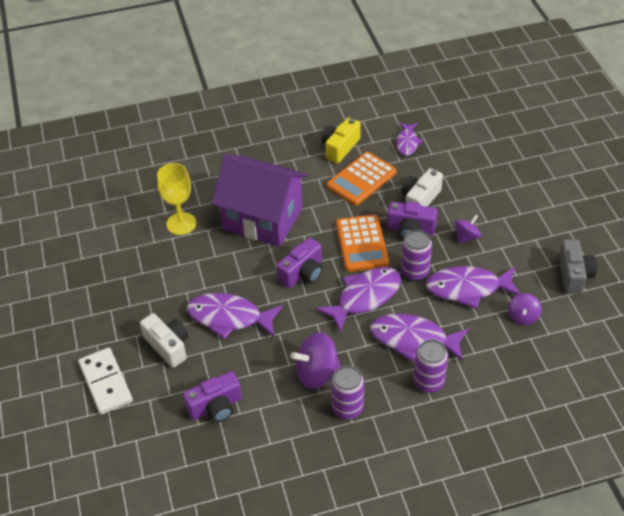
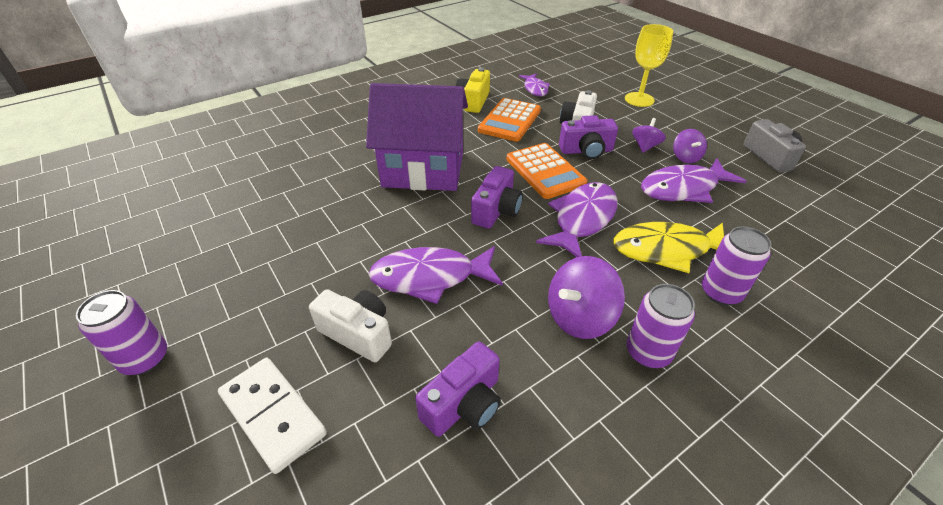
camera: 20 degrees left, 5 degrees down
(181, 223) = (328, 191): yellow goblet -> yellow goblet (639, 99)
(413, 339) = (667, 250): purple fish -> yellow fish
(414, 272) = (618, 185): purple can -> purple can (145, 359)
(523, 317) = (759, 202): purple spinning top -> purple spinning top (685, 157)

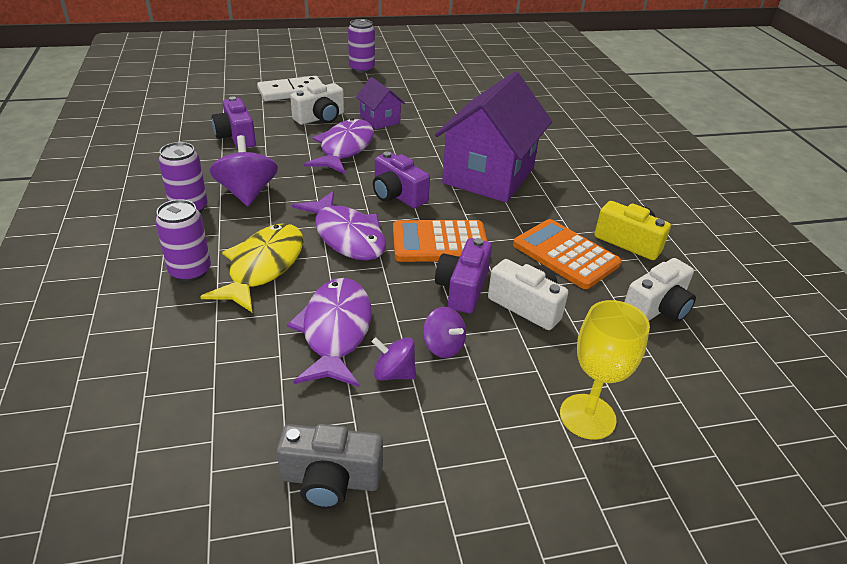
camera: 110 degrees right, 5 degrees down
(338, 273) = (380, 120): none -> purple house
(535, 89) = (657, 309): purple fish -> white camera

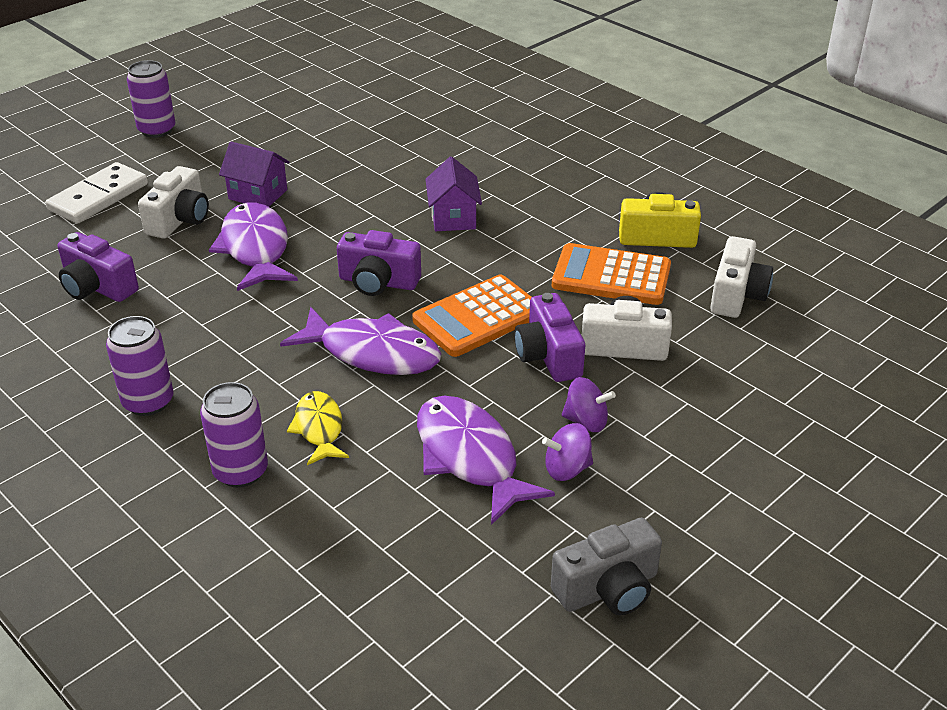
camera: 30 degrees left, 0 degrees up
(247, 193) = (199, 353): purple spinning top -> none
(263, 267) = (319, 428): yellow fish -> yellow fish, size x0.59
(488, 175) = (453, 218): purple house -> purple house, size x0.46
(587, 416) = (763, 422): yellow goblet -> none

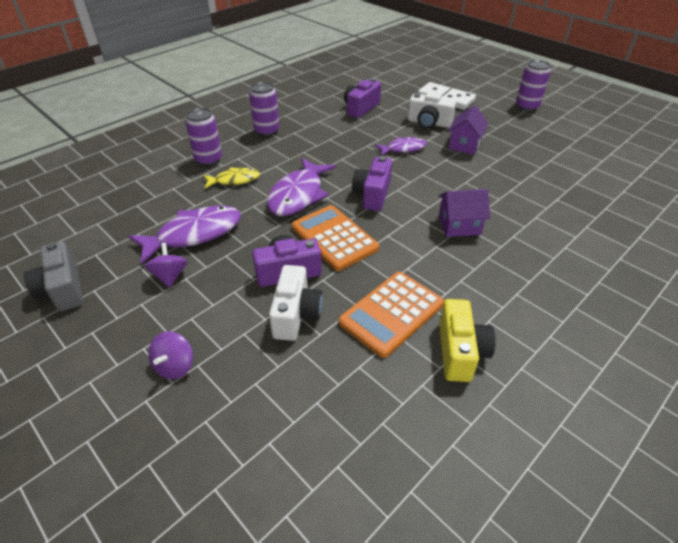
camera: 90 degrees right, 5 degrees up
(255, 249) = (403, 149): purple fish -> purple fish, size x0.59
(586, 421) = (213, 287): purple spinning top -> purple spinning top (175, 366)
(611, 276) = (391, 313): orange calculator -> orange calculator turned 150 degrees counterclockwise
(736, 295) = (368, 406): white camera -> none

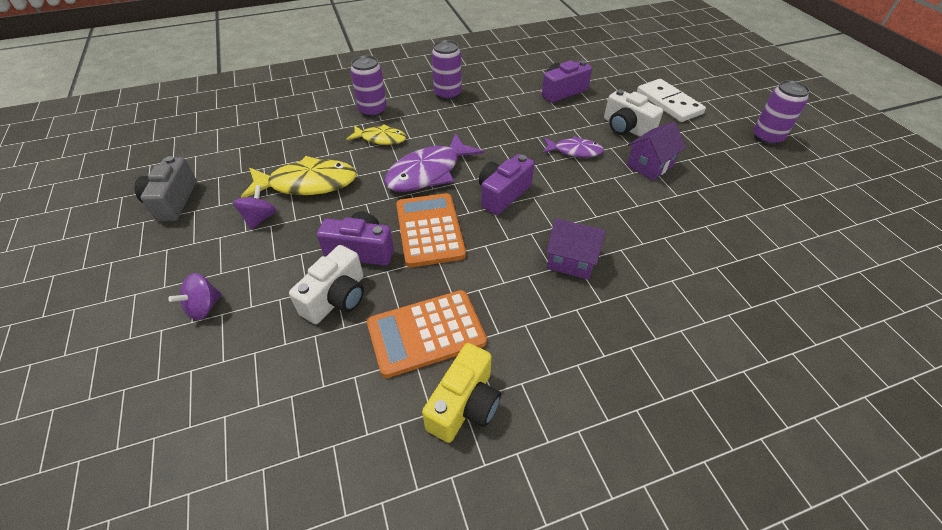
camera: 25 degrees right, 5 degrees up
(194, 234) = (308, 184): purple fish -> yellow fish

